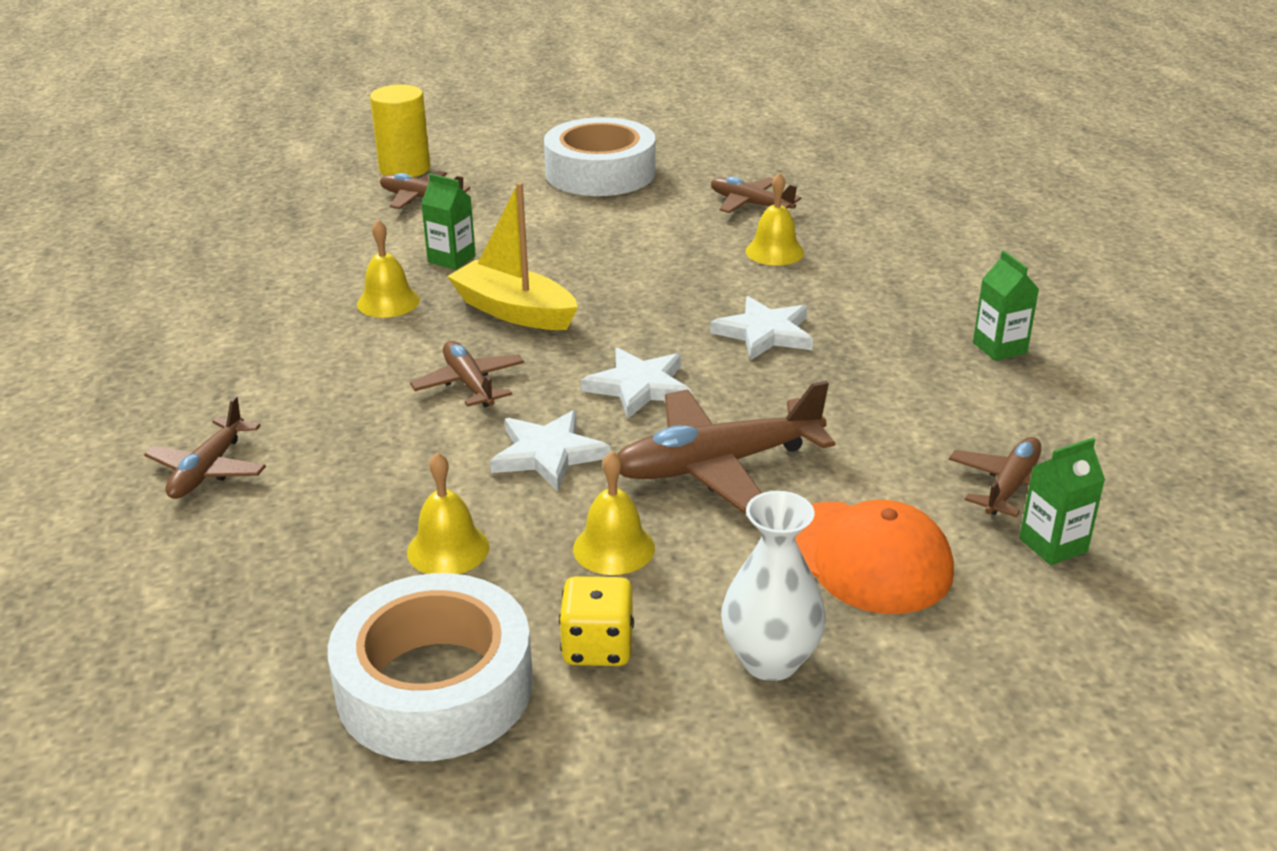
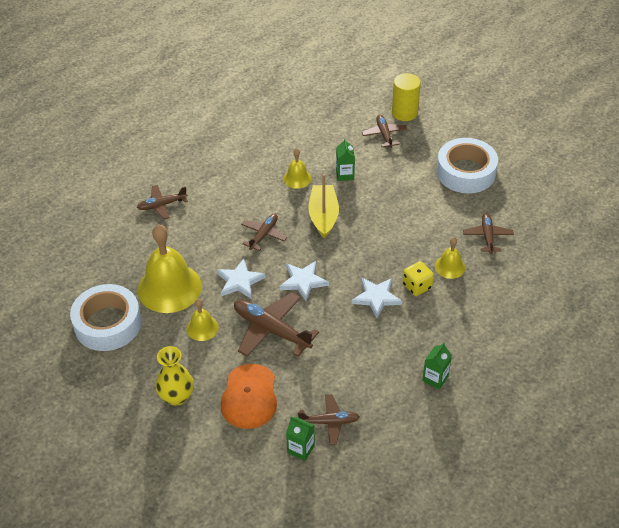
camera: 55 degrees right, 15 degrees up
(448, 549) = (169, 287): yellow bell -> yellow bell, size x2.07
(597, 647) = (151, 351): yellow dice -> yellow dice (417, 286)
(770, 660) = (177, 397): white vase -> yellow vase

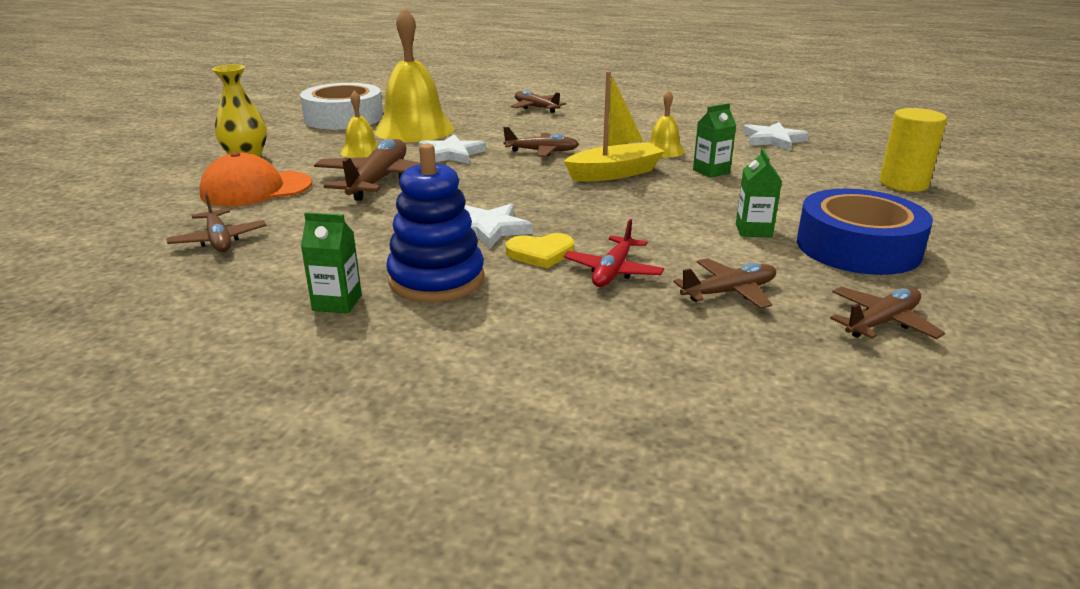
camera: 65 degrees right, 20 degrees down
(301, 449) = (165, 231): green carton -> green carton (753, 230)
(303, 281) = (480, 182): white star -> white star (773, 140)
(384, 134) = (832, 179): brown plane -> brown plane (882, 322)
(417, 286) = (540, 253): yellow dice -> yellow heart
(427, 335) = (436, 279): none -> blue stacking toy
(449, 267) = (613, 271): yellow bell -> red plane
(466, 172) = (858, 247): white tape -> blue tape

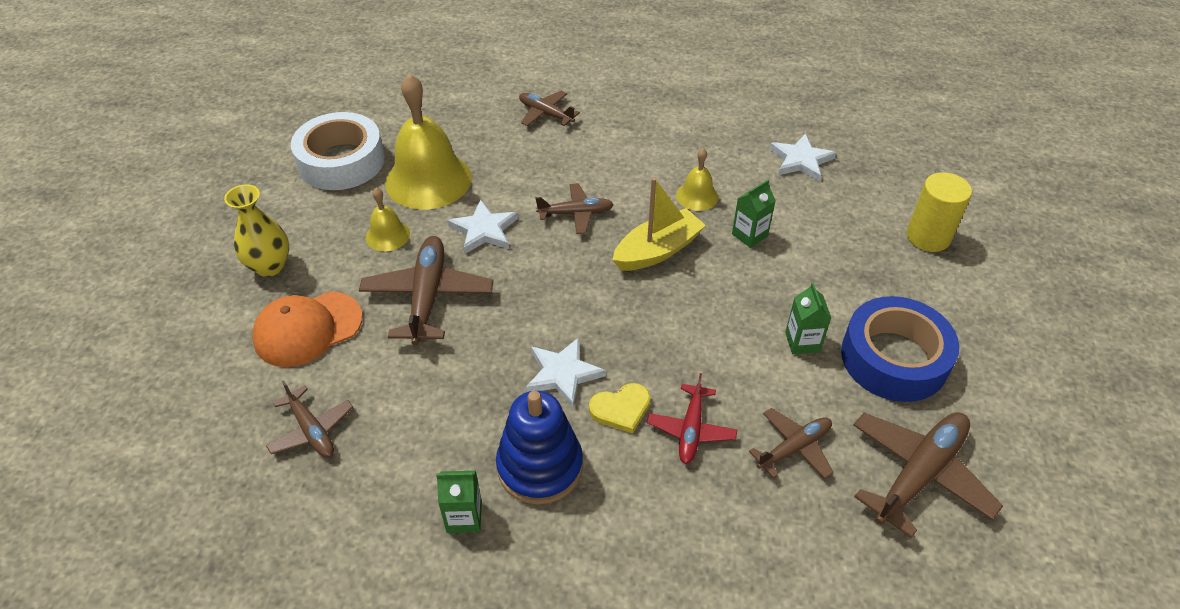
camera: 10 degrees left, 20 degrees up
(882, 322) = (919, 474): brown plane -> brown plane, size x1.67

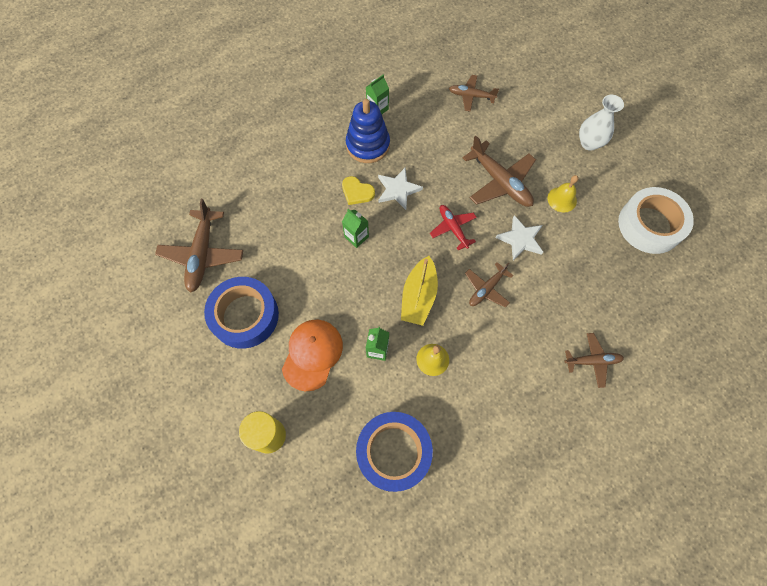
camera: 140 degrees right, 20 degrees up
(270, 266) = (589, 143): yellow vase -> white vase
(308, 329) = (529, 129): orange cap -> orange cap (312, 354)
(428, 180) = (589, 249): yellow bell -> none
(621, 409) = (357, 192): yellow heart -> yellow heart turned 90 degrees counterclockwise
(691, 430) = (318, 204): red plane -> red plane (453, 228)
(794, 448) = (266, 228): brown plane -> none
(801, 160) = (393, 452): white star -> blue tape
(802, 342) = (298, 291): green carton -> green carton (356, 237)

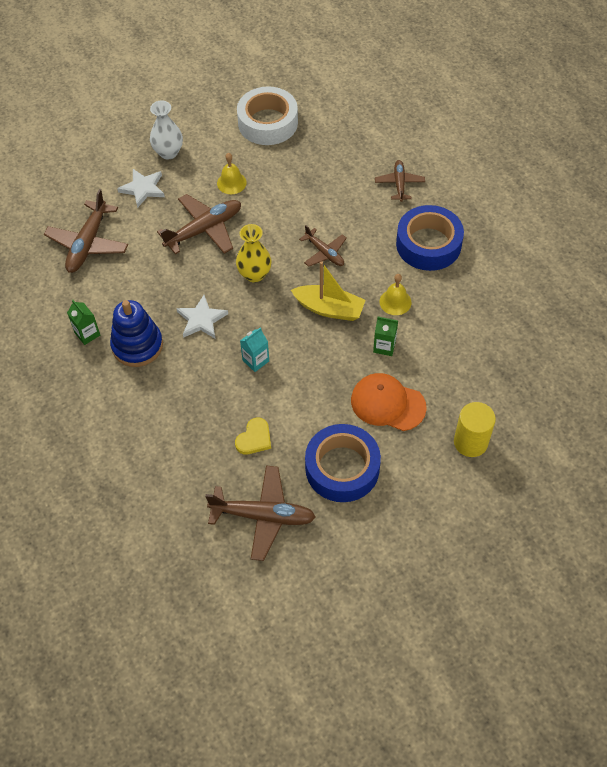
camera: 85 degrees left, 10 degrees down
(356, 237) = (255, 360): green carton -> turquoise carton
(357, 192) = (199, 358): yellow heart -> yellow heart (254, 438)
(393, 452) = (483, 338): blue tape -> blue tape (428, 244)
(453, 228) = (254, 274): red plane -> yellow vase
(471, 96) = (88, 244): brown plane -> brown plane, size x1.67
(520, 239) = (273, 220): white star -> white star (143, 189)

